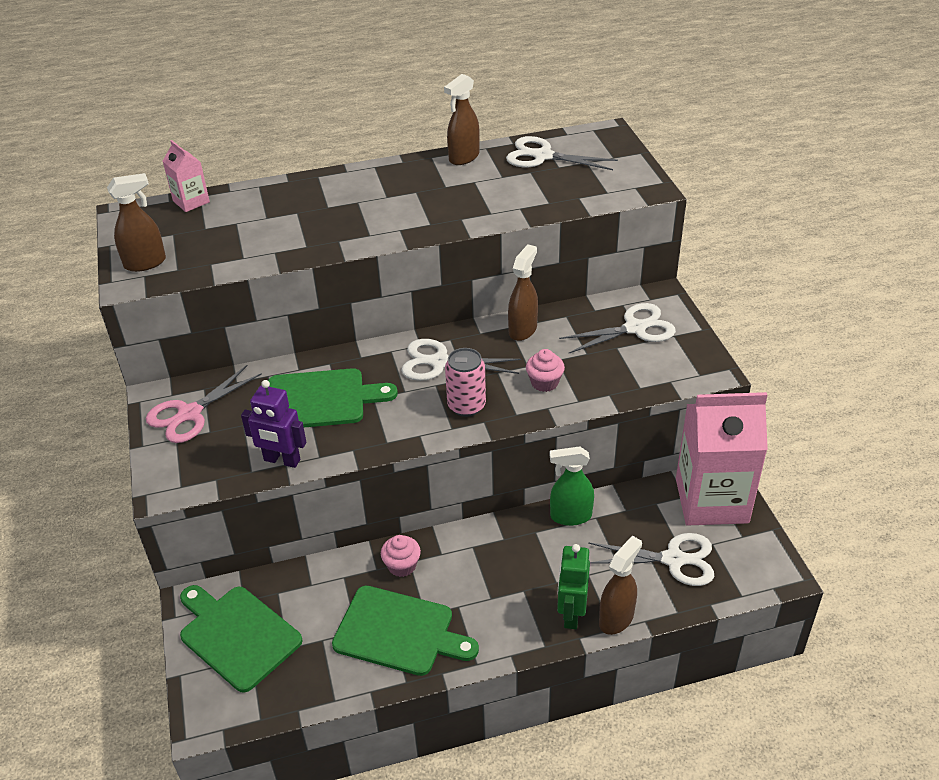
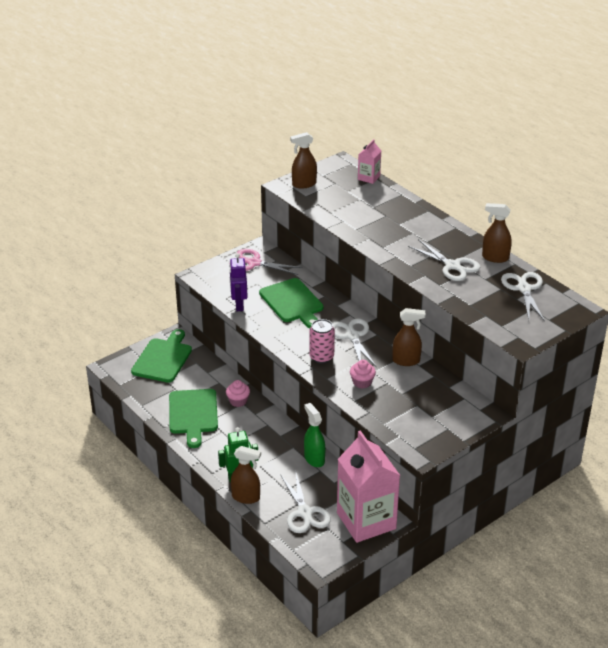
camera: 65 degrees right, 5 degrees down
(145, 263) = (304, 184): brown spray bottle -> brown spray bottle turned 120 degrees clockwise
(635, 328) = (442, 409): white scissors -> white scissors (452, 266)

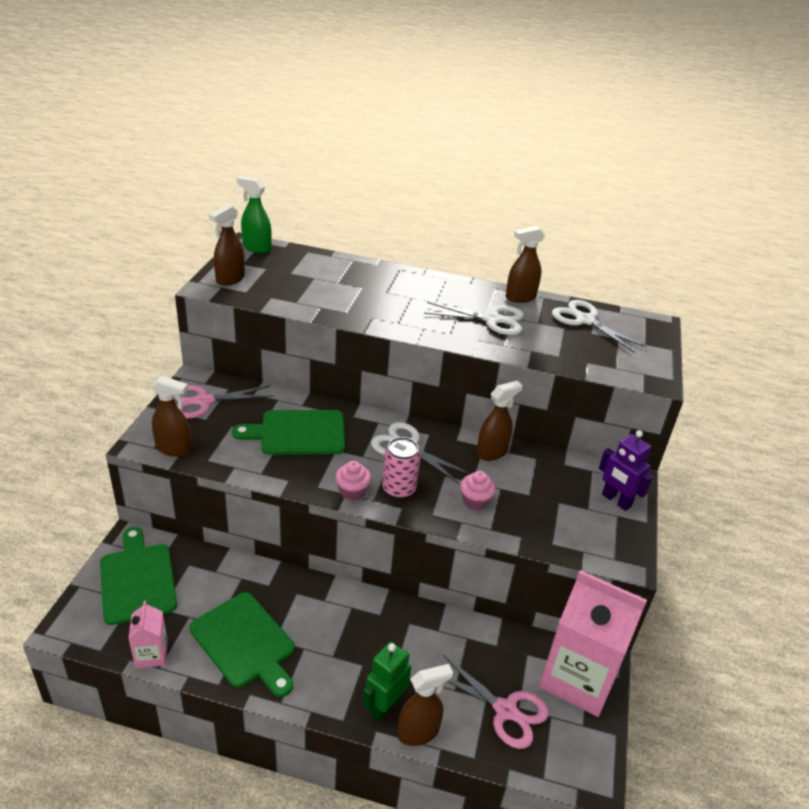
camera: 40 degrees left, 0 degrees up
(213, 285) = (174, 449): none -> brown spray bottle
(238, 401) = (288, 593): pink cupcake -> pink cupcake (352, 491)
(239, 305) = (233, 463): purple robot -> purple robot (616, 500)
(293, 302) = (298, 433): green cutting board -> green cutting board turned 150 degrees clockwise
(305, 513) = (506, 710): white scissors -> pink scissors
(314, 459) = (446, 625): green spray bottle -> green spray bottle (256, 248)
(368, 178) = (298, 252): pink carton -> pink carton (151, 654)

